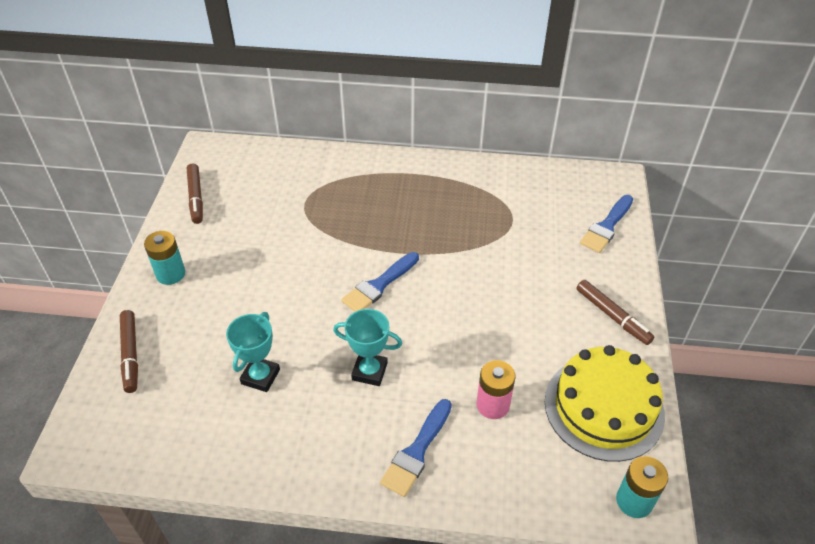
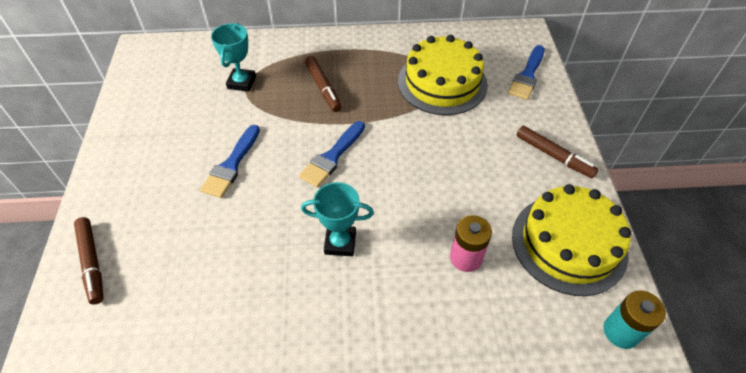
camera: 10 degrees left, 5 degrees up
(171, 274) = (123, 174): turquoise battery -> none
(196, 198) = (137, 96): brown marker -> brown marker (323, 88)
(260, 376) = (232, 265): turquoise trophy -> turquoise trophy (241, 82)
(417, 451) = (403, 317): blue brush -> blue brush (231, 165)
(511, 223) = (442, 83): none -> yellow cake

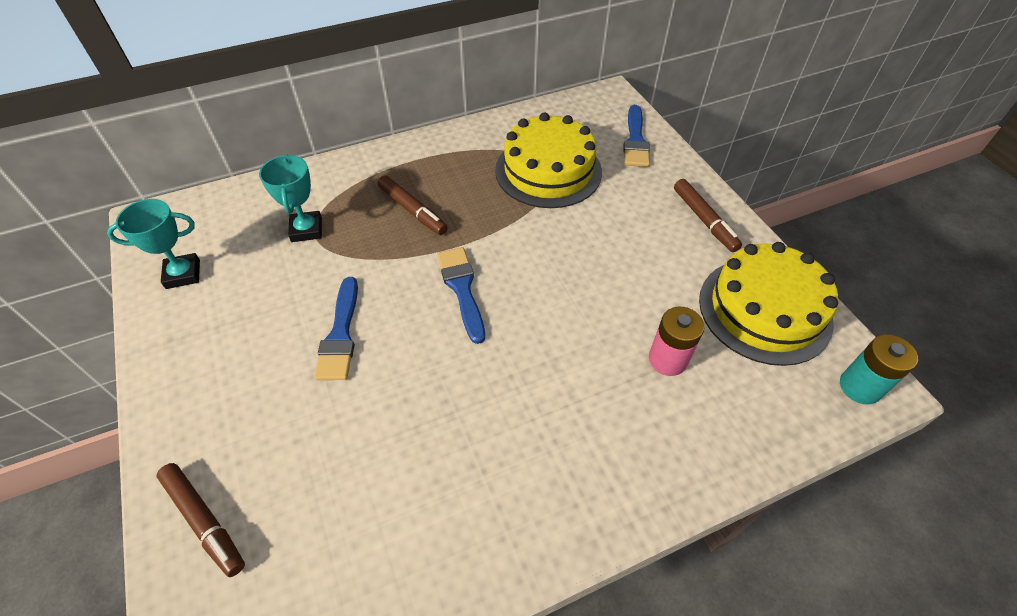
camera: 20 degrees left, 0 degrees up
(332, 157) = (462, 289): blue brush -> blue brush turned 150 degrees clockwise
(340, 243) = (519, 388): turquoise trophy -> turquoise trophy (183, 274)
(554, 156) = (704, 220): brown marker -> brown marker turned 45 degrees clockwise

